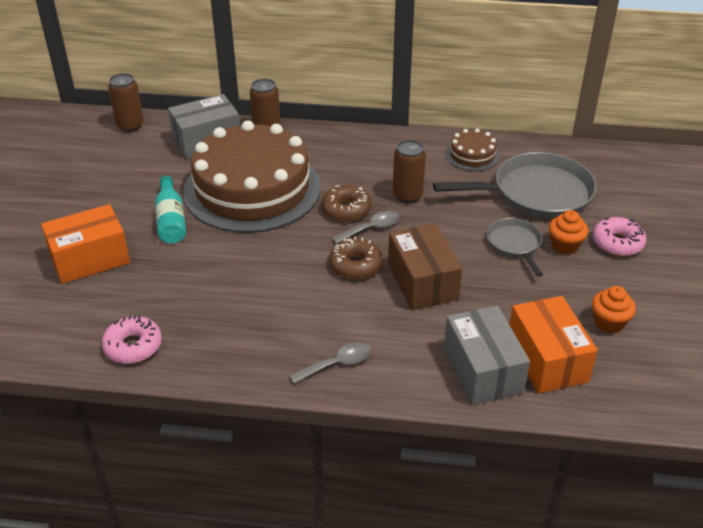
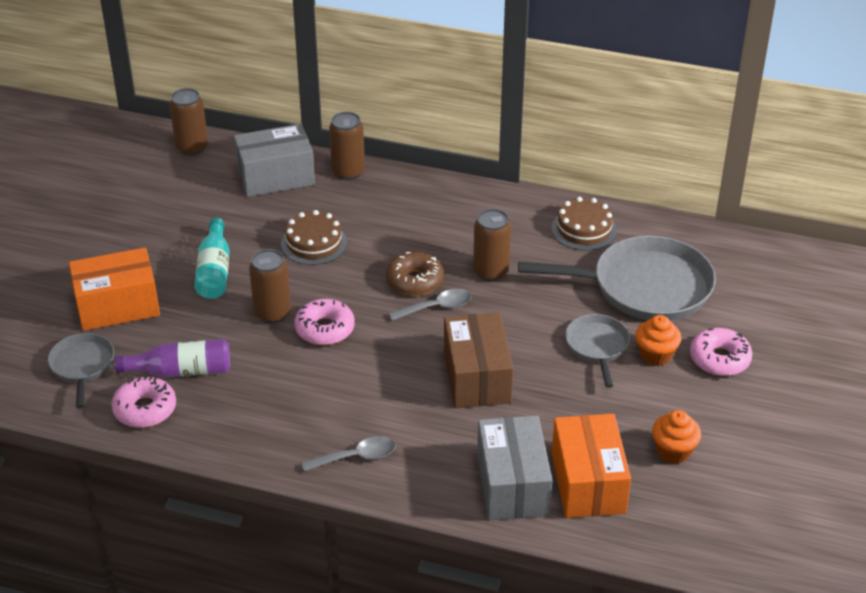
camera: 10 degrees right, 0 degrees up
(67, 315) = (82, 366): none -> grey pan
(159, 308) = (181, 371): none -> purple bottle
(230, 249) = (272, 313): none -> brown can
(252, 189) = (314, 243): brown cake -> brown cake, size x0.41
(280, 257) = (325, 329): none -> pink donut
(355, 265) = (407, 348): brown donut -> none

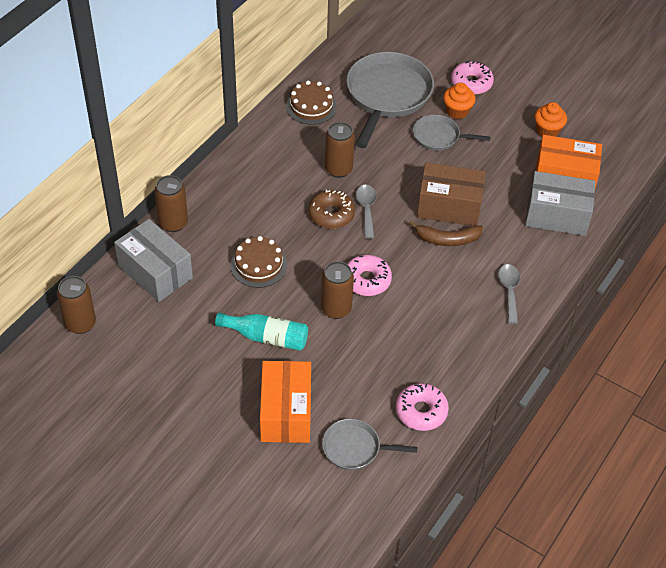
camera: 75 degrees left, 10 degrees up
(181, 371) = (383, 380): purple bottle -> none
(275, 177) = (155, 272): grey box -> grey box turned 45 degrees counterclockwise
(419, 385) = (447, 239): none -> brown banana

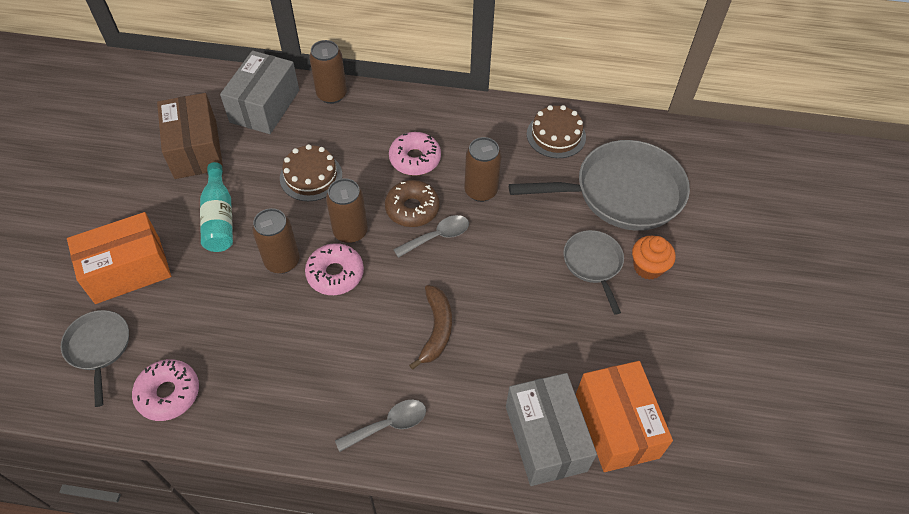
camera: 65 degrees right, 5 degrees up
(80, 324) = (181, 82): brown can -> brown can (350, 232)
(447, 239) = (436, 329): brown banana -> brown banana turned 150 degrees counterclockwise
(449, 206) = (489, 313): brown box -> brown box (196, 149)
(471, 83) = (706, 265): pink donut -> pink donut (415, 159)
(547, 131) = (687, 377): orange cupcake -> none

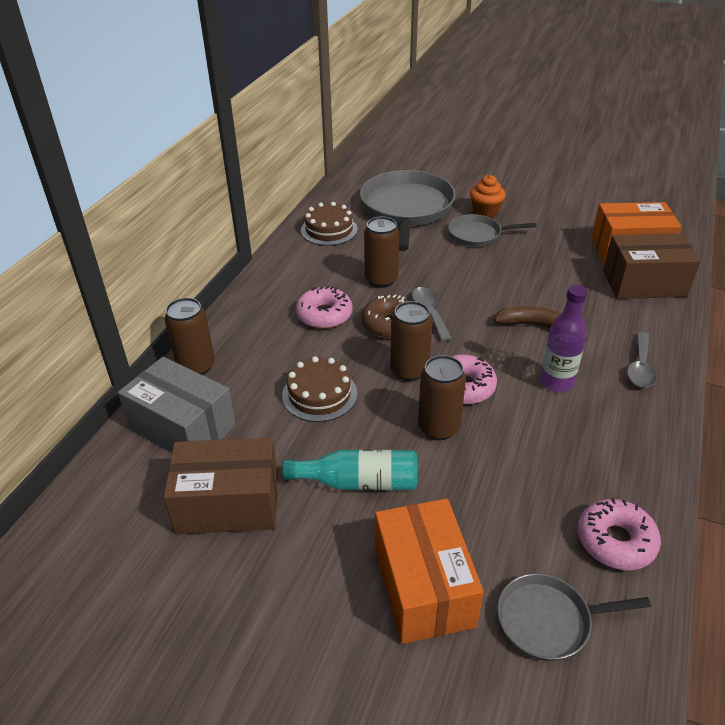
camera: 75 degrees left, 15 degrees down
(353, 348) = (556, 382): none -> purple bottle
(388, 425) = (640, 367): grey spoon -> grey spoon turned 150 degrees counterclockwise
(545, 438) = (644, 283): grey box -> brown box

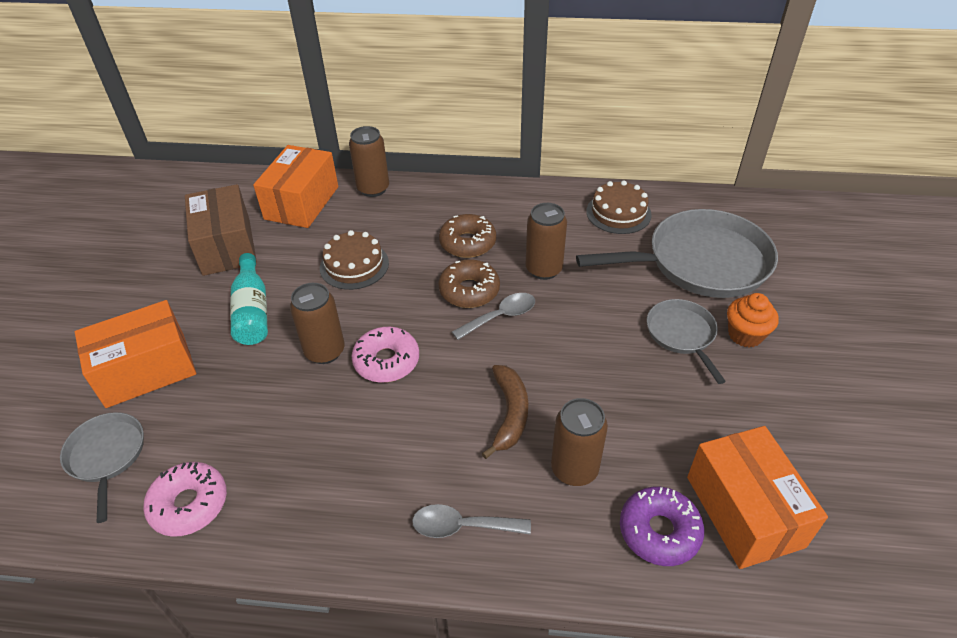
camera: 75 degrees right, 5 degrees up
(183, 427) = (302, 203): grey box -> orange box
(324, 315) = (467, 243): pink donut -> brown donut
(409, 370) = (401, 317): brown can -> brown can (574, 469)
(556, 382) = (412, 440): purple bottle -> none
(644, 283) = (659, 531): brown box -> purple donut

